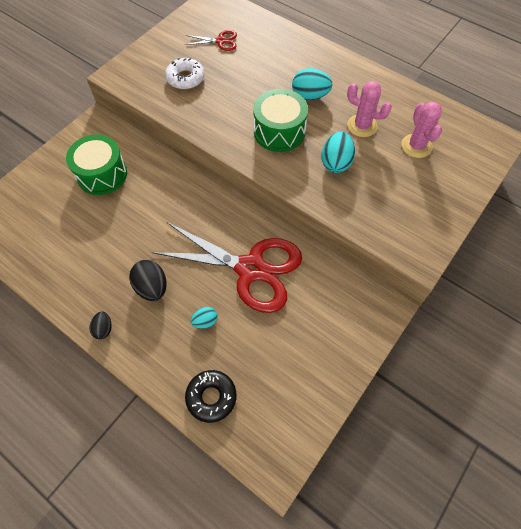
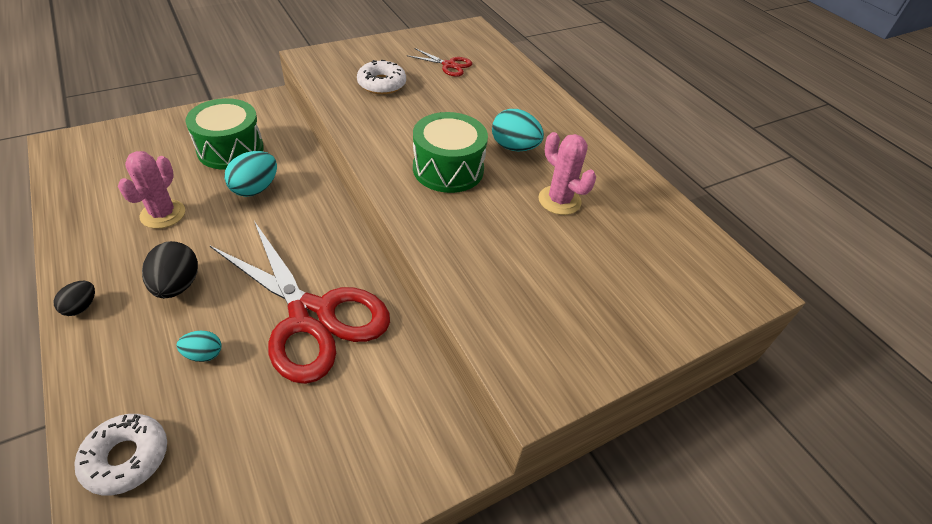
camera: 20 degrees right, 15 degrees down
(211, 397) = (126, 458): black donut -> white donut
(336, 163) = (495, 227): turquoise egg -> turquoise egg (255, 189)
(416, 146) = (620, 249): pink cactus -> pink cactus (163, 214)

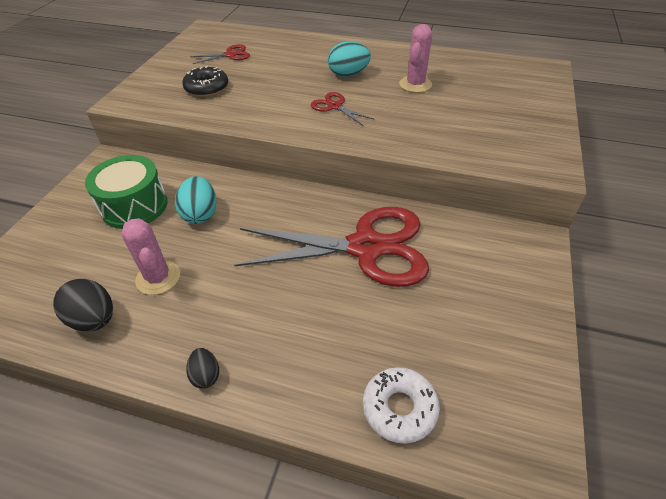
camera: 40 degrees left, 0 degrees up
(177, 285) = (252, 304): black egg -> black egg (94, 319)
(203, 354) = (341, 320): turquoise egg -> none
(382, 84) = (207, 88): white donut -> black donut
(448, 169) = (334, 106): green drum -> red scissors
(559, 200) = (415, 84): pink cactus -> pink cactus turned 75 degrees counterclockwise

